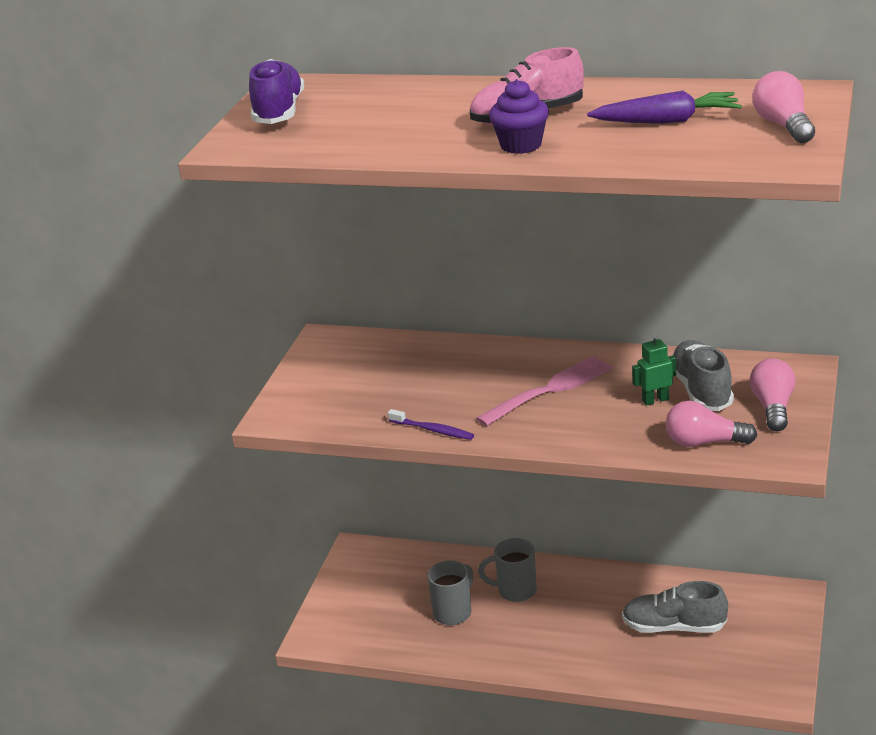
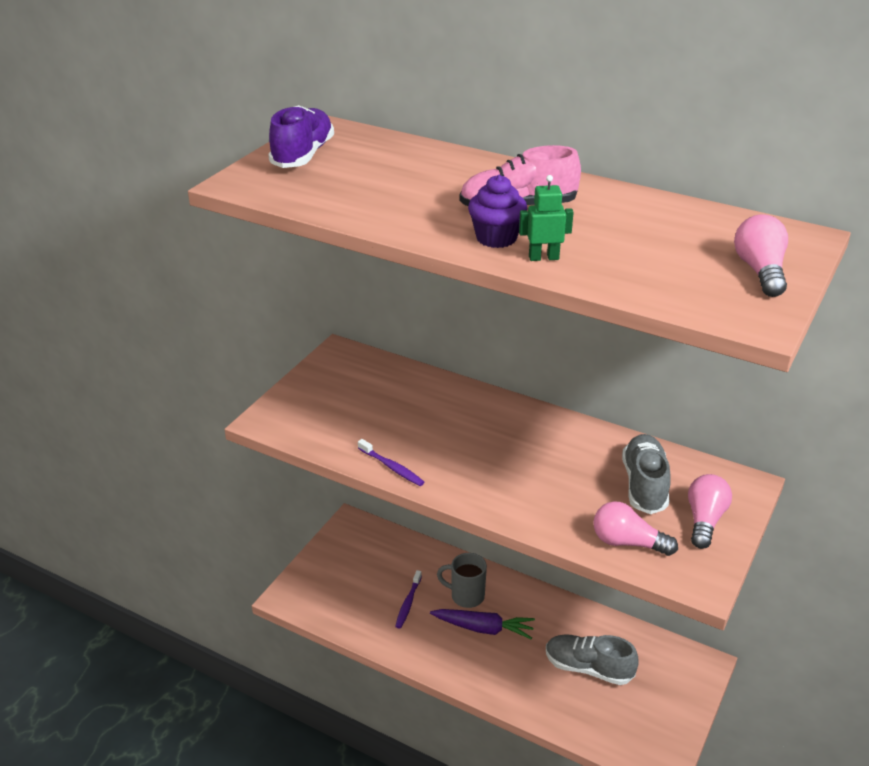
camera: 10 degrees right, 5 degrees up
(453, 612) = (408, 603): grey mug -> purple toothbrush
(550, 389) = (510, 450): pink fork -> none
(655, 400) = (599, 485): green robot -> green robot (543, 258)
(667, 121) = (647, 240): purple carrot -> purple carrot (484, 628)

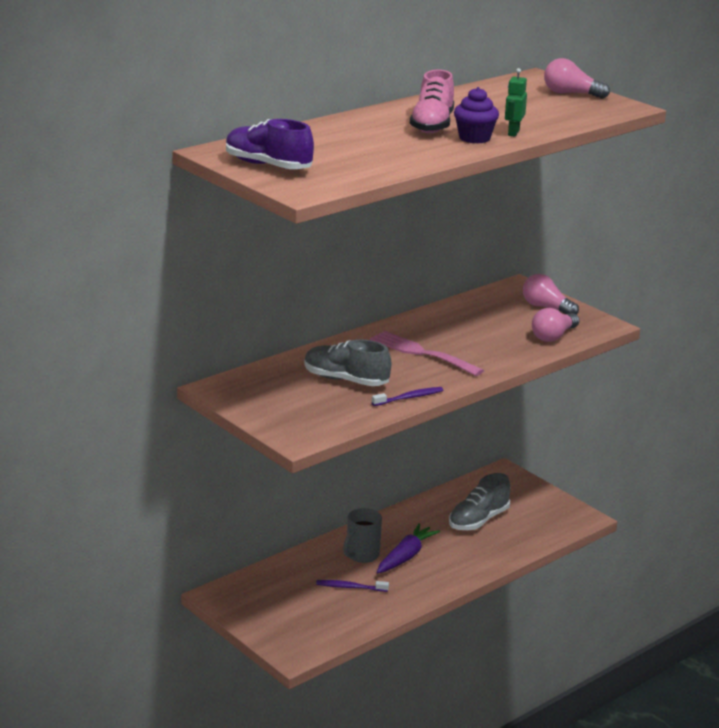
camera: 70 degrees left, 10 degrees down
(408, 603) = (350, 587): purple toothbrush -> purple toothbrush turned 150 degrees clockwise
(502, 452) = (421, 353): none -> pink fork
(644, 485) = (497, 316): grey shoe -> grey shoe (345, 380)

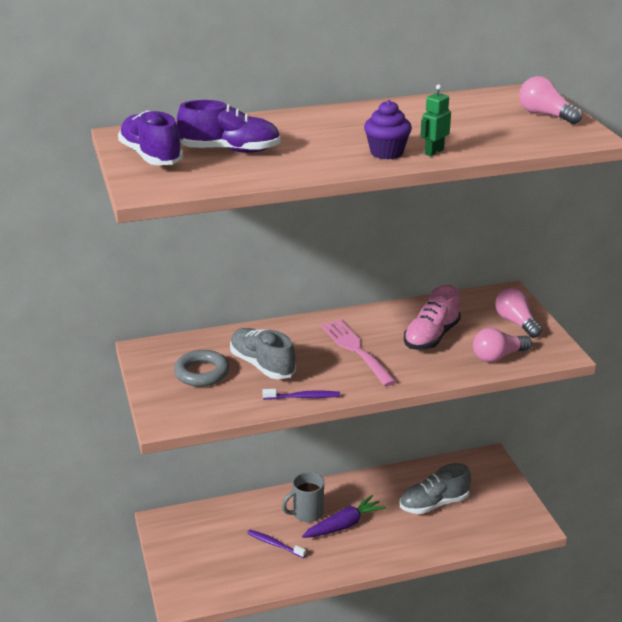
camera: 25 degrees right, 5 degrees up
(293, 396) = (202, 373): none -> grey ring
(334, 152) = (230, 150): none -> purple shoe
(432, 125) = (361, 133): pink shoe -> pink shoe (431, 337)

